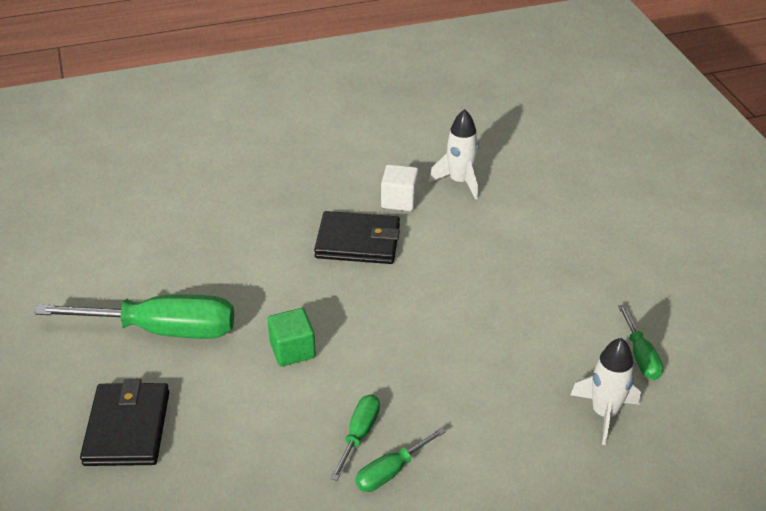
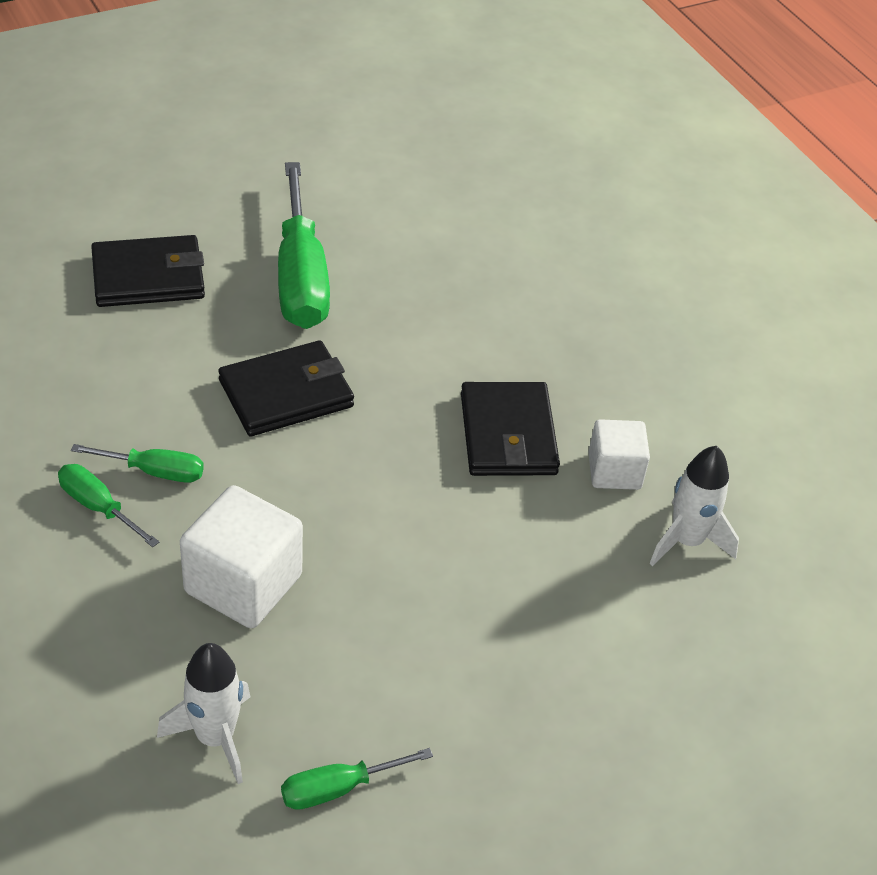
camera: 75 degrees right, 5 degrees up
(292, 350) = (286, 393): green cube -> black wallet
(475, 389) = (243, 584): none -> white cube

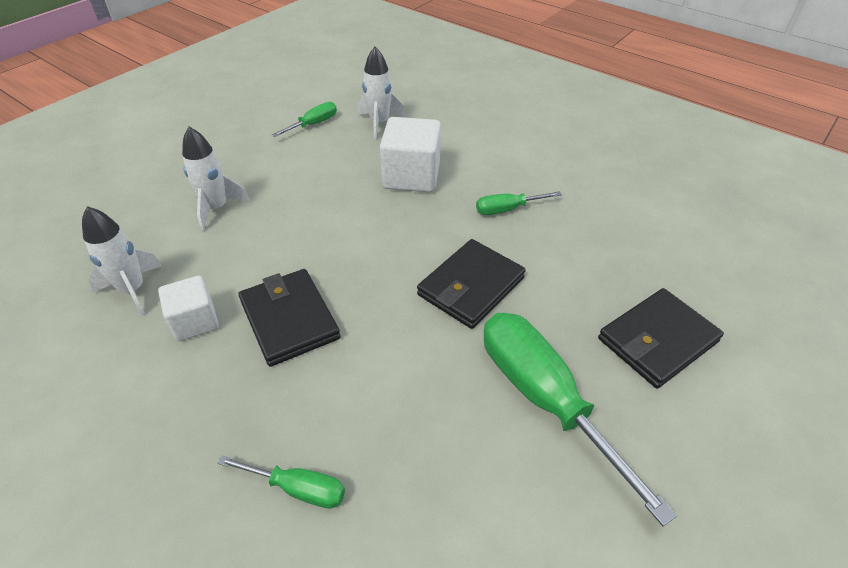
camera: 160 degrees right, 0 degrees up
(98, 507) = (518, 183): green screwdriver -> green screwdriver (297, 488)
(562, 638) = (216, 208): none -> white rocket

